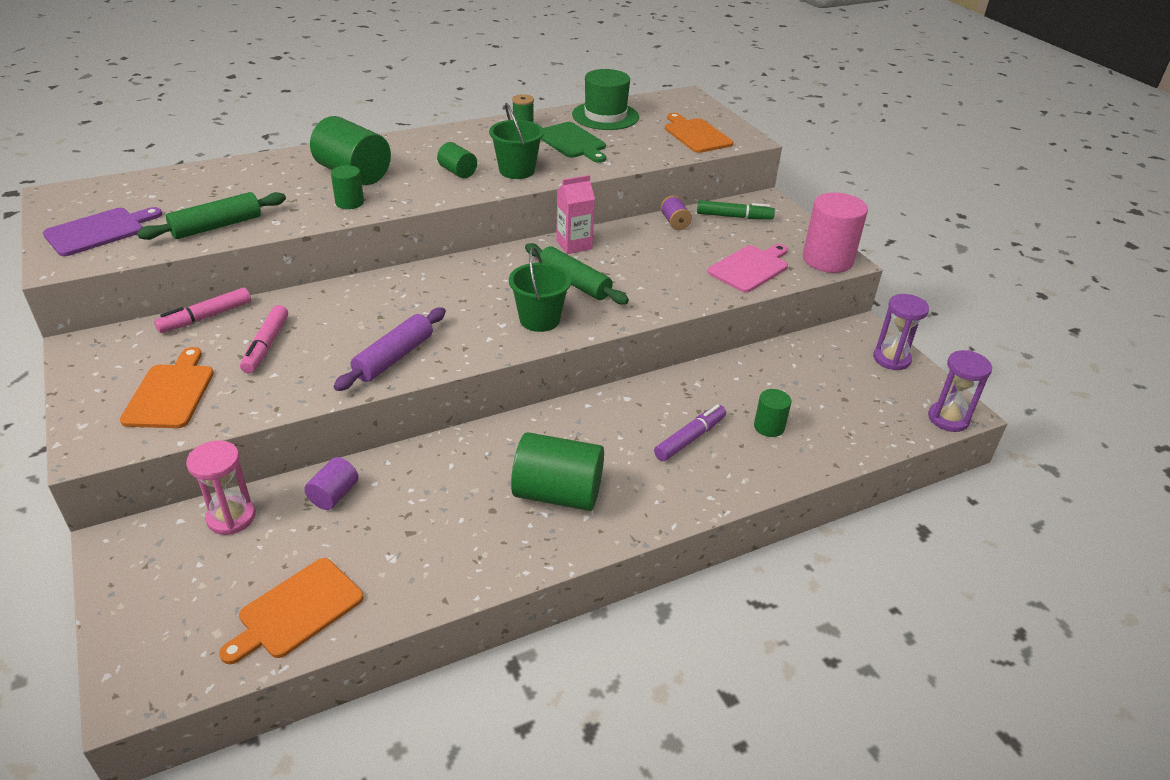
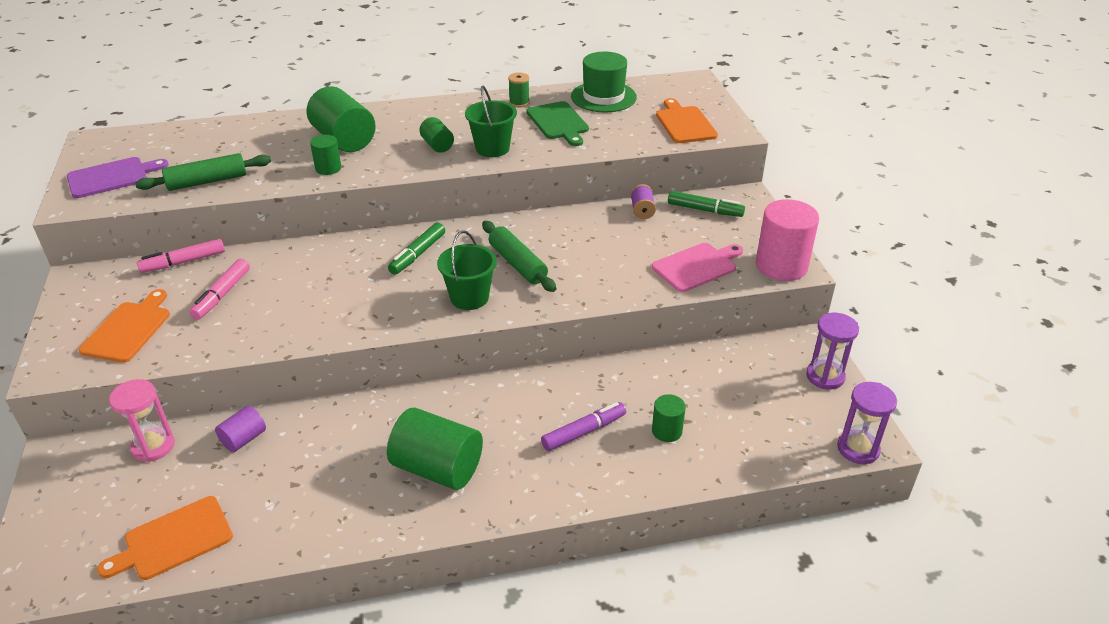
camera: 15 degrees right, 0 degrees up
(394, 357) = (324, 319): purple rolling pin -> none
(466, 284) = (417, 254): none -> green marker
(574, 245) = (534, 225): pink carton -> none

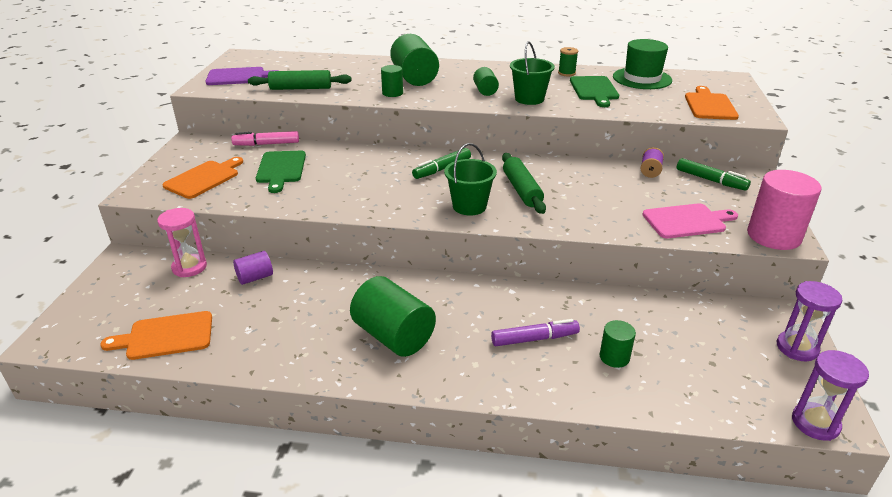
camera: 20 degrees right, 5 degrees down
(222, 295) = (281, 169): pink marker -> green cutting board

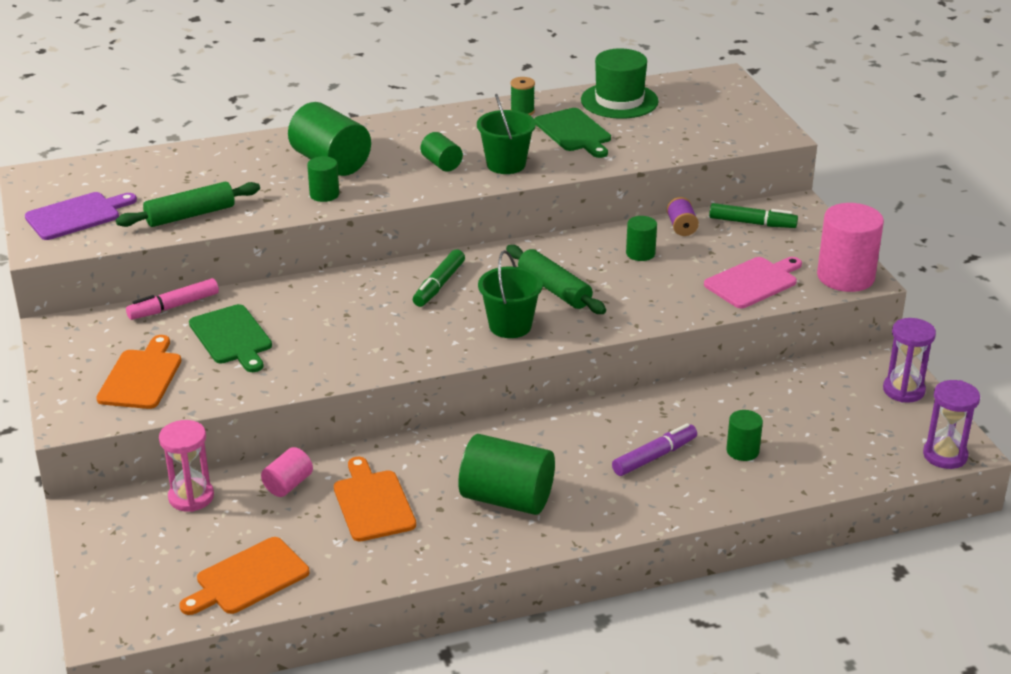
camera: 25 degrees left, 0 degrees up
(255, 277) = (288, 484): purple cylinder -> pink cylinder
(605, 181) = (640, 253): none -> green cylinder
(709, 105) = (719, 127): orange cutting board -> orange cutting board (373, 503)

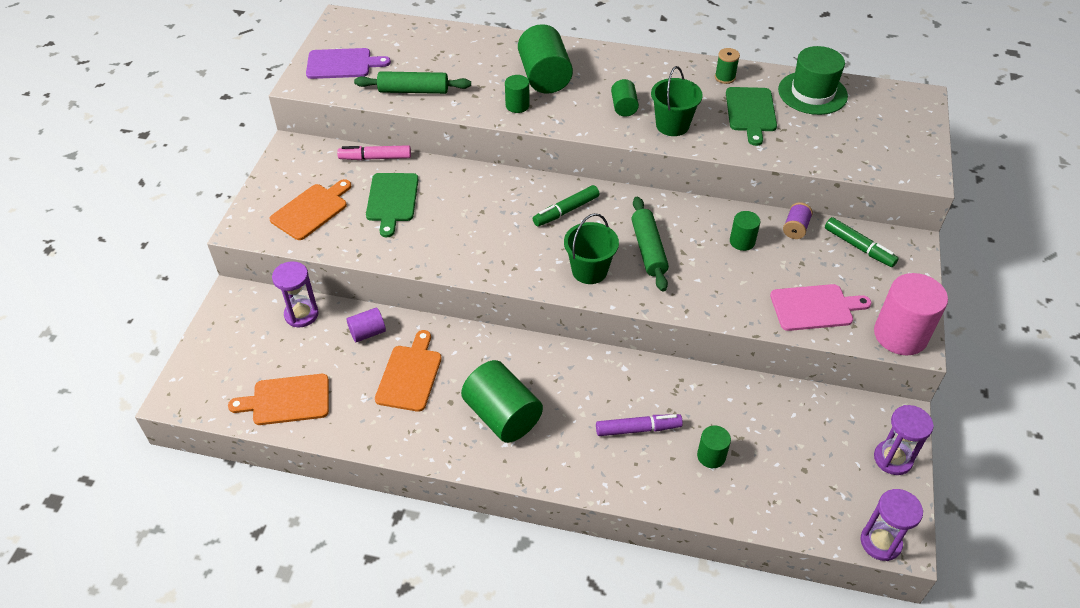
camera: 30 degrees right, 15 degrees up
(191, 497) = (301, 314): pink hourglass -> purple hourglass
(288, 484) = (367, 333): pink cylinder -> purple cylinder

